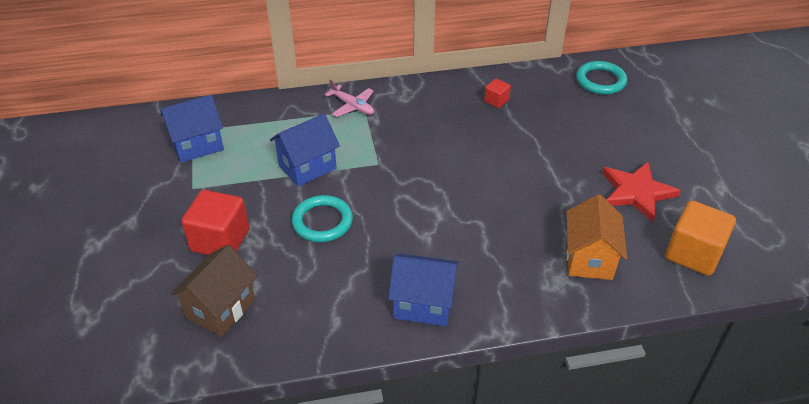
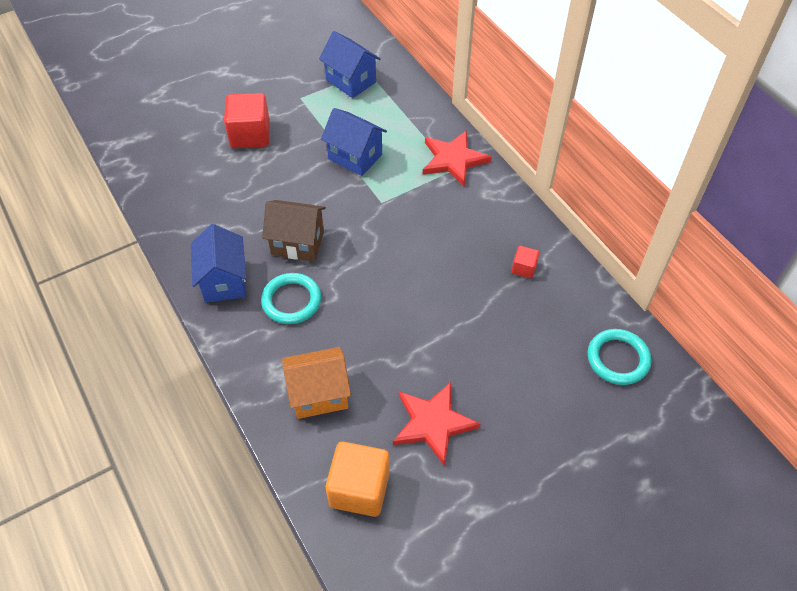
camera: 70 degrees right, 10 degrees up
(220, 308) = (183, 161): brown house -> brown house (297, 243)
(322, 221) = (293, 188): turquoise ring -> turquoise ring (291, 301)
(352, 106) = (453, 160): pink plane -> red star

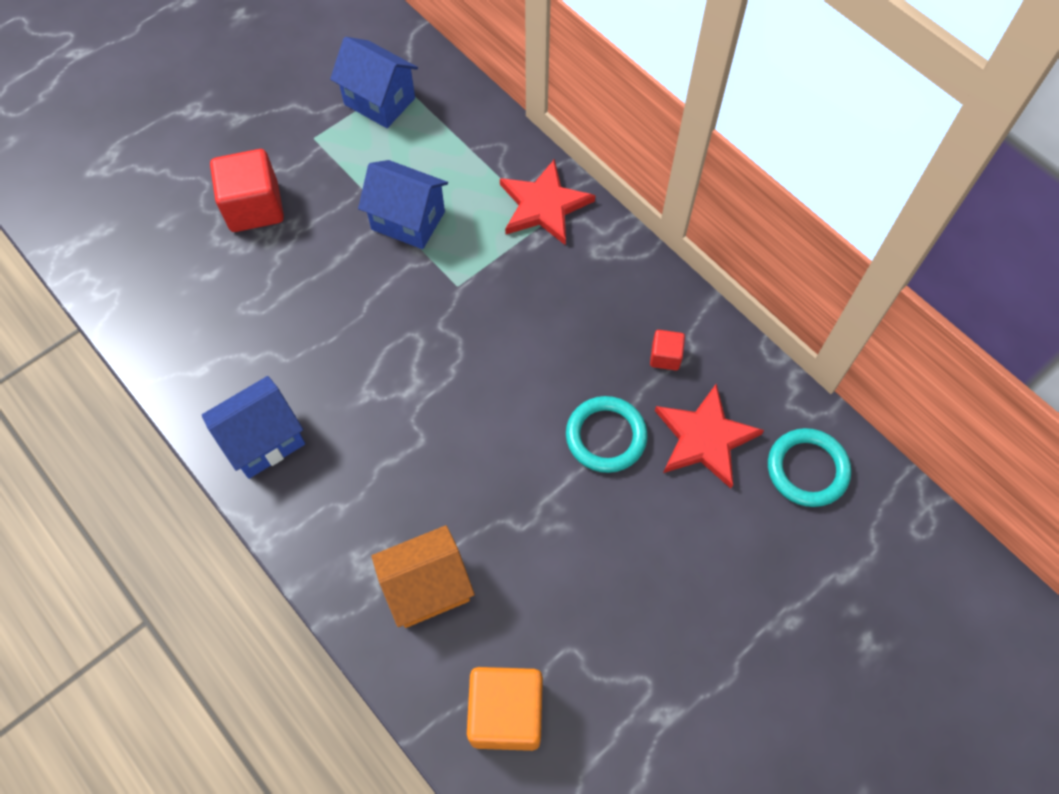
camera: 10 degrees left, 10 degrees up
(224, 281) = (264, 440): blue house -> blue house turned 75 degrees clockwise
(291, 301) = (363, 455): turquoise ring -> turquoise ring (606, 436)
(297, 243) = (354, 366): brown house -> none
(433, 423) = (585, 602): red star -> red star (704, 438)

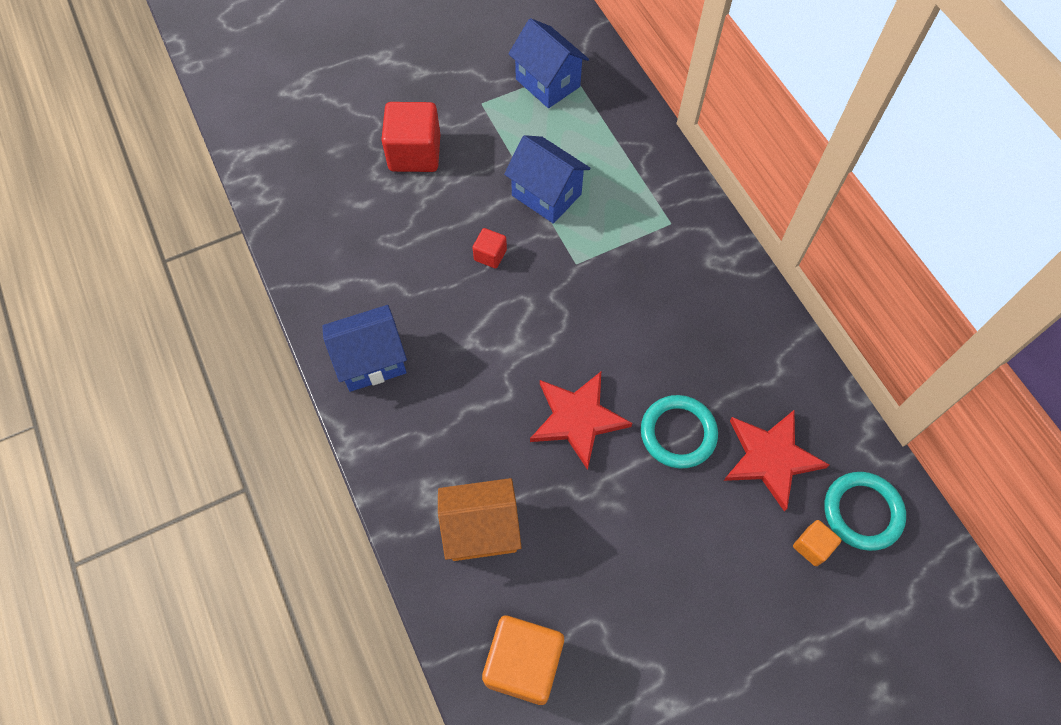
camera: 15 degrees right, 0 degrees up
(543, 205) = (672, 208): red star -> red star (577, 418)
(665, 356) = (752, 373): red cube -> red cube (490, 255)
(766, 516) = (812, 546): none -> orange cube

